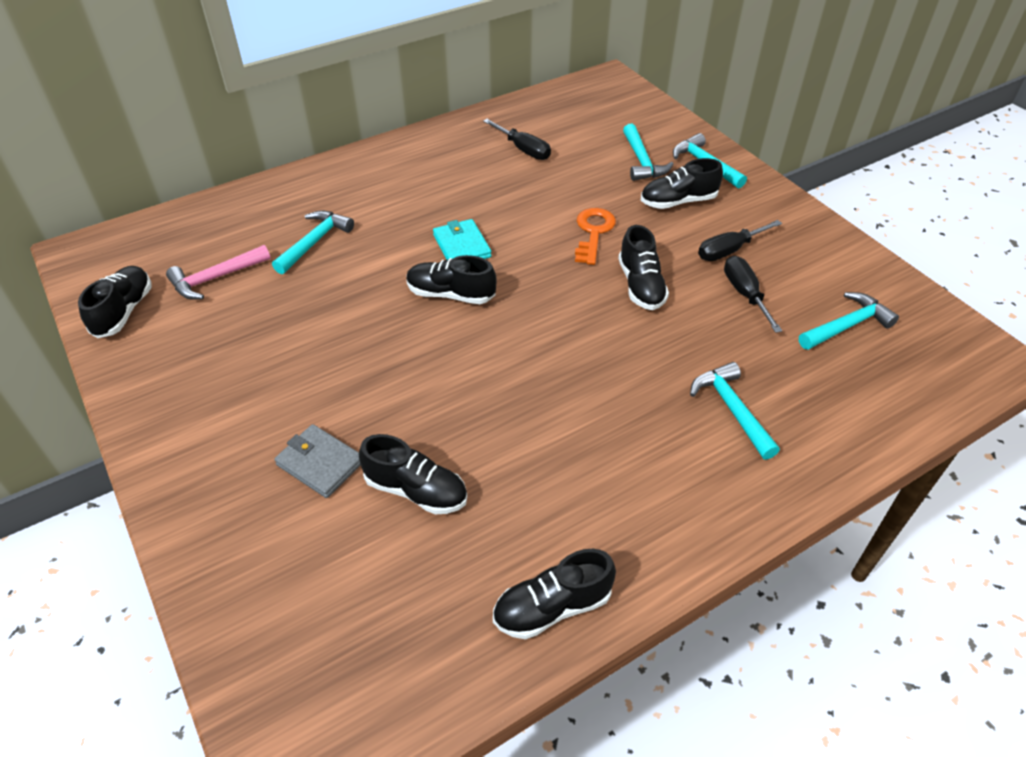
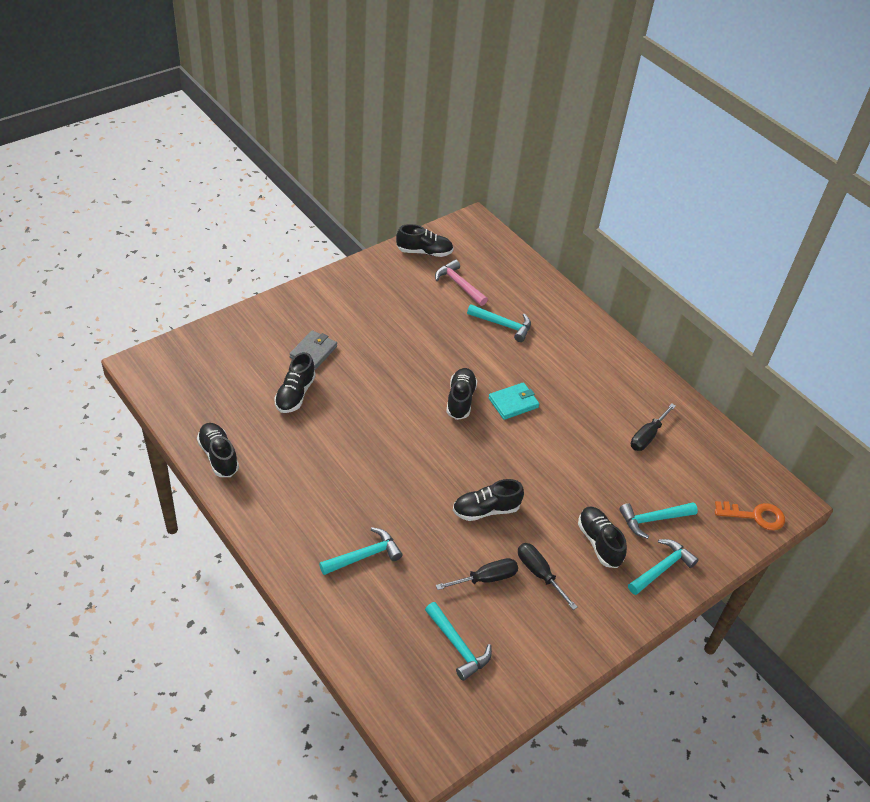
camera: 80 degrees right, 0 degrees up
(593, 232) = (544, 482): orange key -> orange key (755, 516)

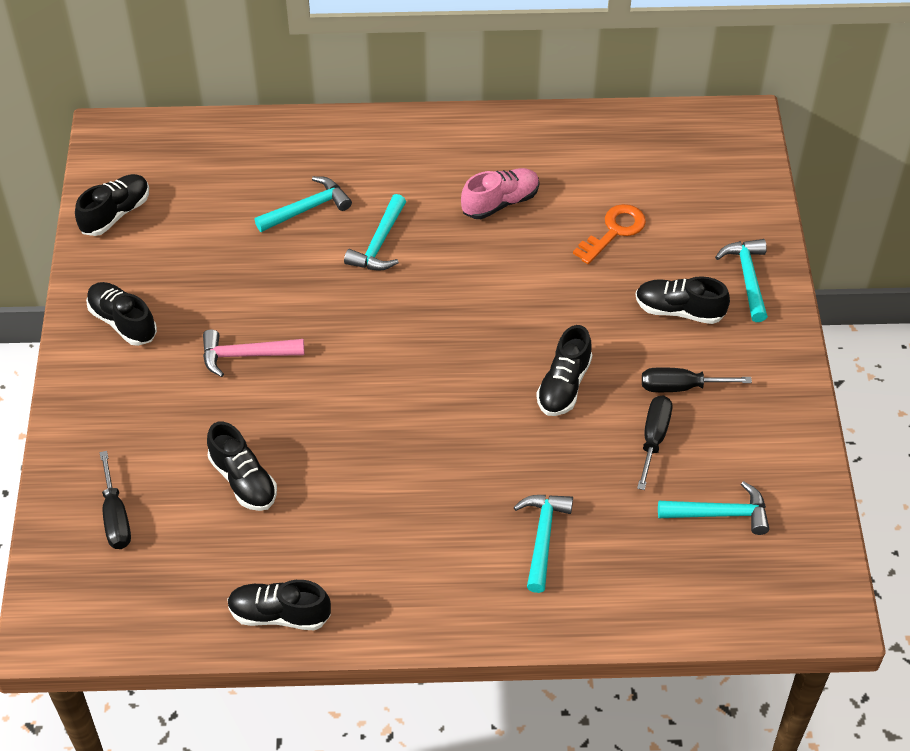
camera: 50 degrees left, 5 degrees up
(313, 352) = (188, 424): grey wallet -> none
(459, 284) = (204, 211): pink hammer -> pink hammer (245, 355)
(460, 400) = (388, 317): black shoe -> black shoe (123, 322)
(513, 403) = (433, 270): turquoise wallet -> none
(594, 408) = (500, 202): none -> pink shoe
(647, 436) = (574, 181): black screwdriver -> black screwdriver (116, 517)
(653, 519) = (684, 246): turquoise hammer -> turquoise hammer (379, 243)
(755, 516) = (739, 160): orange key -> orange key (614, 231)

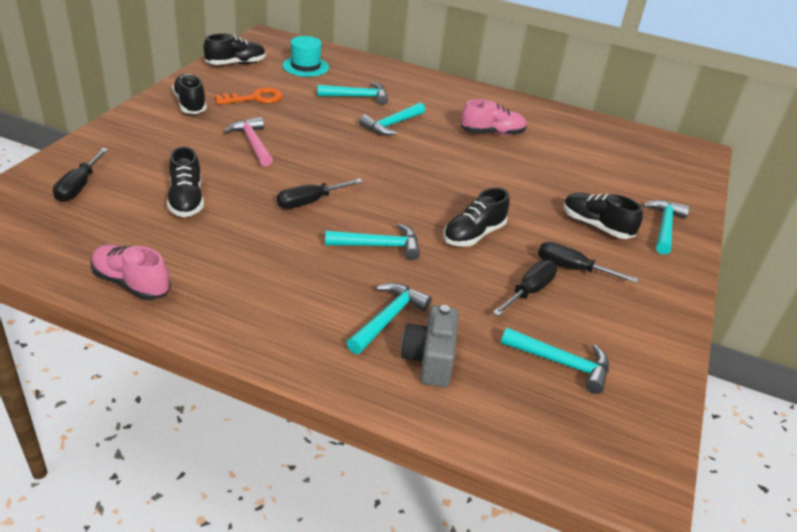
camera: 20 degrees right, 15 degrees down
(205, 177) = (305, 66): none -> turquoise hat
(245, 355) = (253, 143): pink hammer -> pink hammer turned 45 degrees clockwise
(279, 614) = (131, 283): black shoe -> pink shoe
(371, 419) = (310, 202): none -> black screwdriver
(480, 448) = (379, 246): none -> turquoise hammer
(605, 567) = (429, 360): none -> grey camera
(614, 231) = (568, 171): orange key -> orange key (255, 98)

